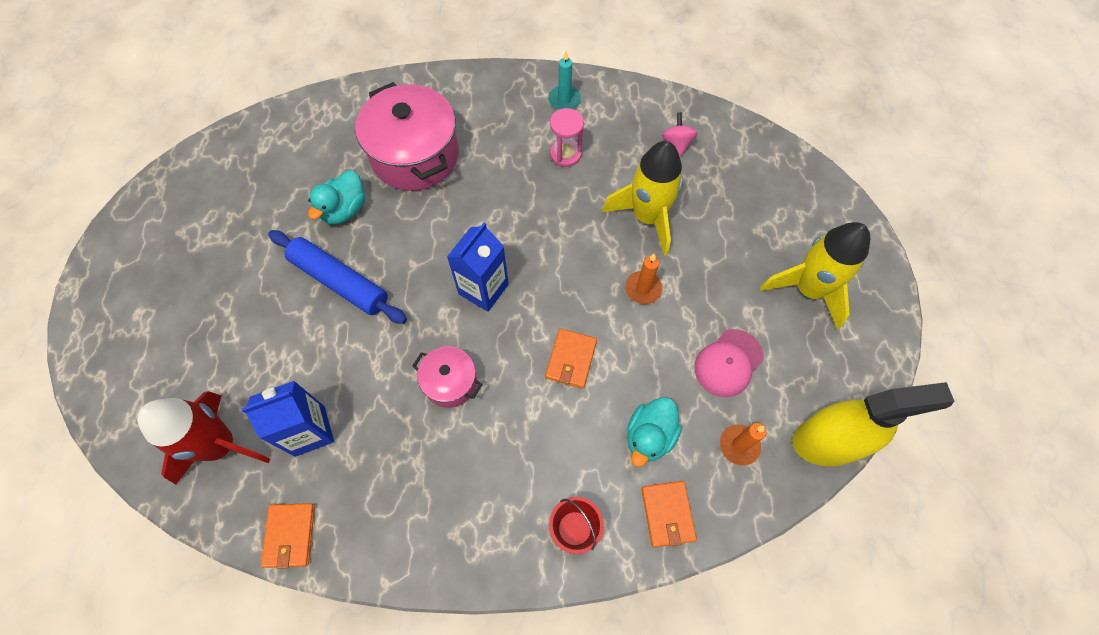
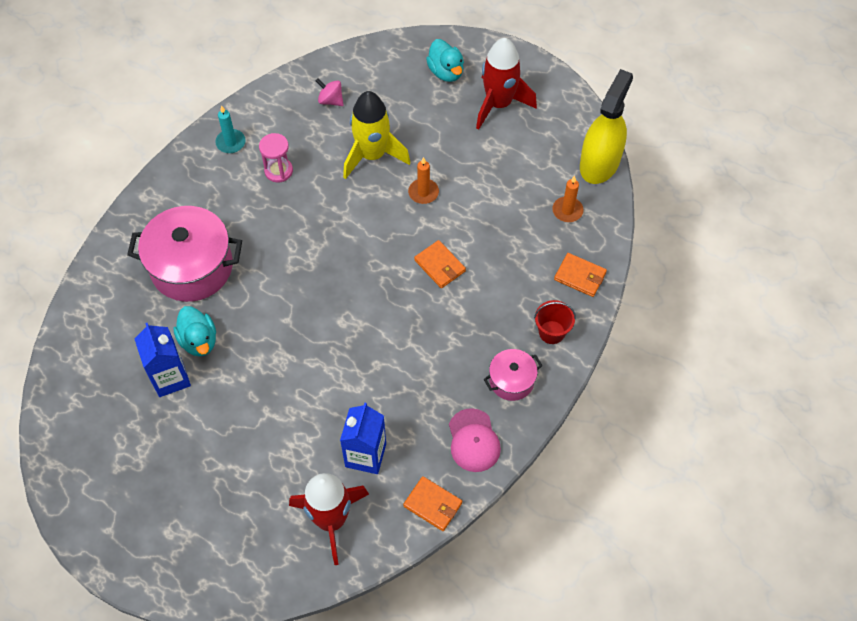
camera: 55 degrees left, 5 degrees down
(339, 282) = (260, 376): blue rolling pin -> none
(450, 382) = (399, 347): pink pot -> pink pot (511, 381)
(483, 289) = (344, 286): blue carton -> blue carton (170, 378)
(649, 436) = (525, 254): turquoise duck -> turquoise duck (446, 72)
(728, 363) = (512, 180): pink cap -> pink cap (473, 440)
(808, 289) = (499, 104): yellow rocket -> red rocket

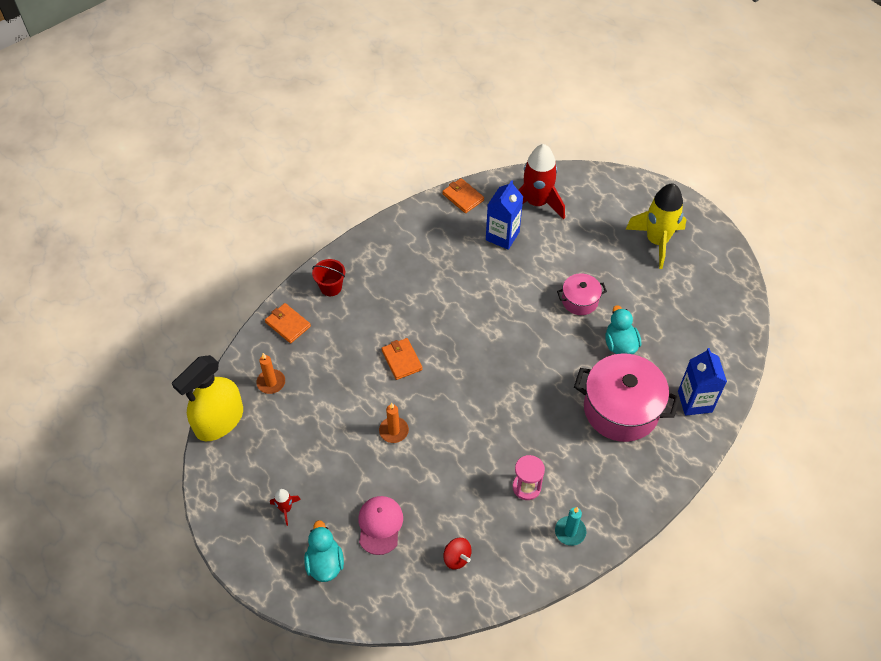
camera: 165 degrees left, 5 degrees down
(170, 378) = (646, 321): blue carton -> blue carton (695, 401)
(330, 100) = (457, 558): pink spinning top -> red spinning top
(372, 155) = (430, 482): yellow rocket -> yellow rocket (656, 241)
(473, 440) = (420, 228): pink cap -> pink cap (380, 525)
(499, 104) = (286, 509): red rocket -> red rocket, size x0.44
(511, 381) = (377, 260): pink pot -> pink pot (580, 301)

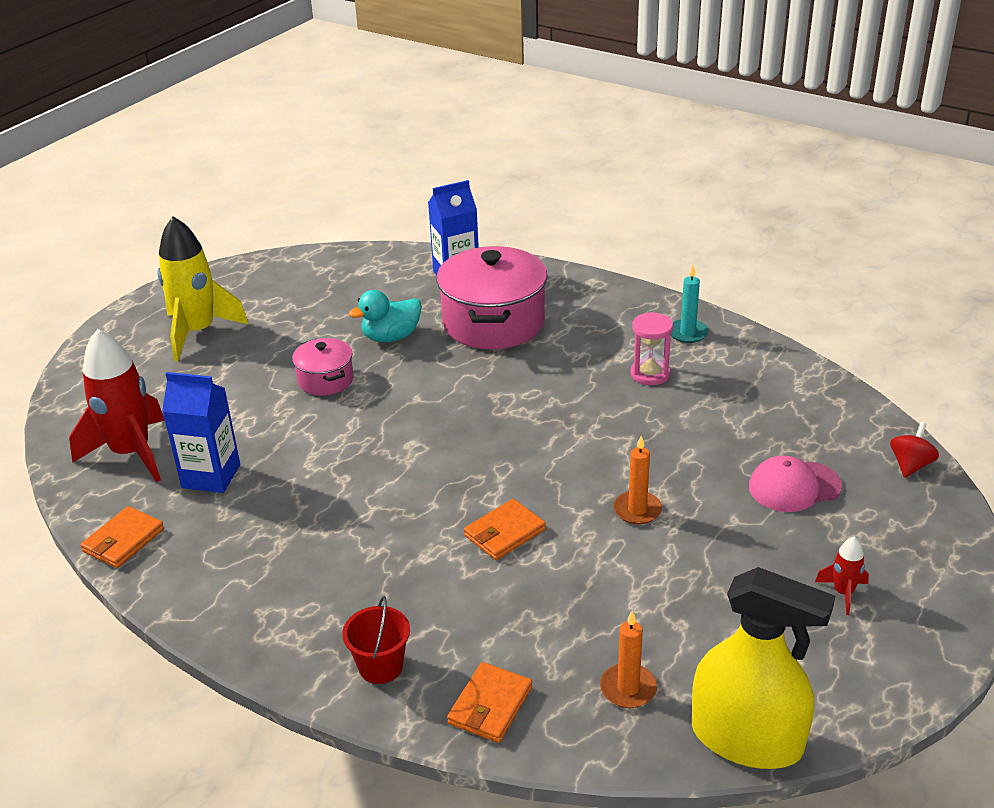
camera: 105 degrees left, 20 degrees down
(325, 563) = (890, 525): turquoise duck -> none
(457, 558) = (787, 409): red spinning top -> red spinning top (910, 465)

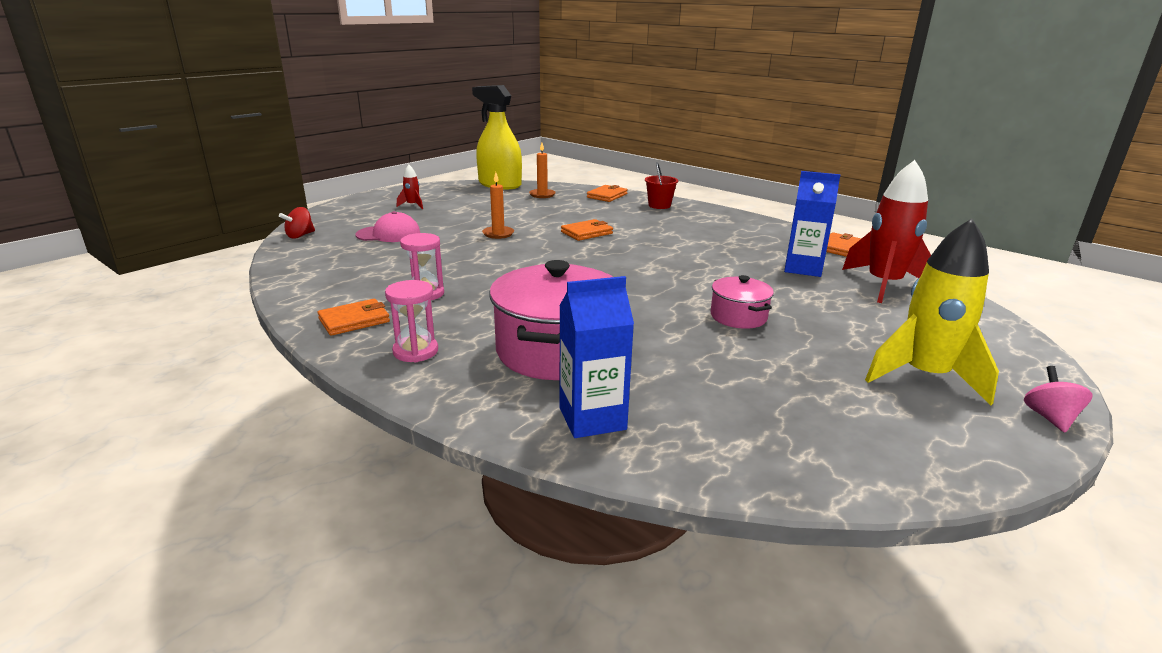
camera: 175 degrees left, 10 degrees down
(138, 309) = (1049, 418): none -> pink spinning top
(391, 337) = (678, 348): turquoise duck -> none
(608, 309) = (415, 351): none -> pink hourglass
(687, 333) = (354, 320): turquoise candle -> orange wallet

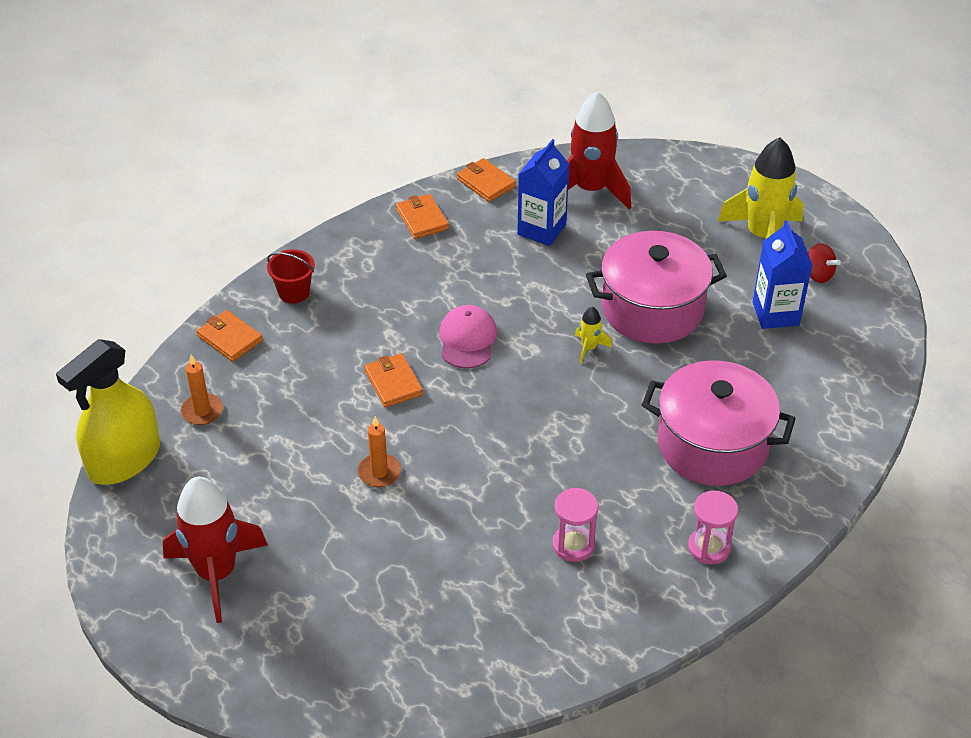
camera: 80 degrees left, 20 degrees up
(300, 236) = (340, 703): red spinning top -> red spinning top (818, 275)
(354, 320) = (637, 603): orange wallet -> orange wallet (422, 219)
(388, 234) = (355, 594): pink cap -> pink cap (467, 339)
(413, 205) = (216, 573): red rocket -> red rocket, size x2.28
(592, 418) = (820, 435): blue carton -> blue carton (775, 313)
(663, 291) = (589, 348): none -> yellow rocket
(738, 317) = (652, 309): pink pot -> pink pot, size x1.94
(1049, 418) = (817, 201): pink spinning top -> none

